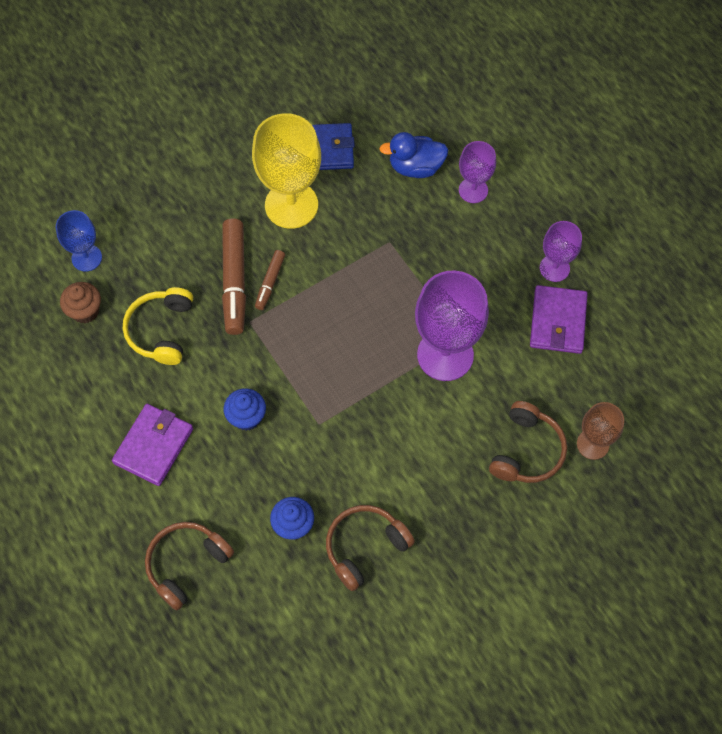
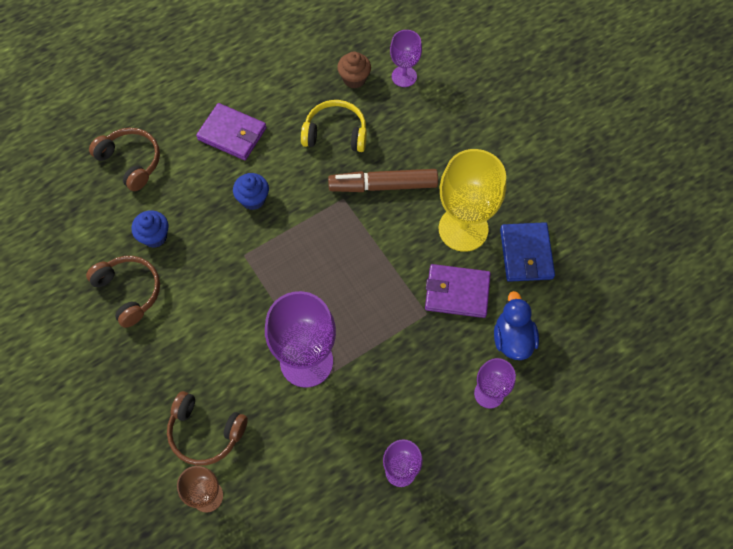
camera: 90 degrees right, 0 degrees up
(86, 258) = (404, 76): blue goblet -> purple goblet
(270, 282) = (382, 213): brown marker -> none
(558, 321) = (340, 470): purple wallet -> purple wallet (457, 292)

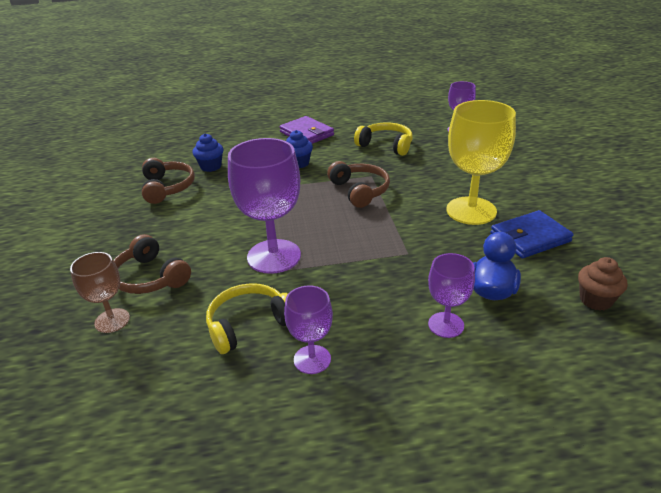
camera: 25 degrees right, 30 degrees down
(131, 162) = (226, 133): brown headphones -> brown headphones (359, 191)
(330, 454) = (249, 325): none -> yellow headphones
(354, 79) = (417, 125): brown cupcake -> brown cupcake (595, 300)
(383, 186) = (410, 175): brown marker -> none
(457, 292) = (445, 246): purple wallet -> none
(526, 254) = (530, 237): blue wallet -> blue wallet turned 45 degrees clockwise

